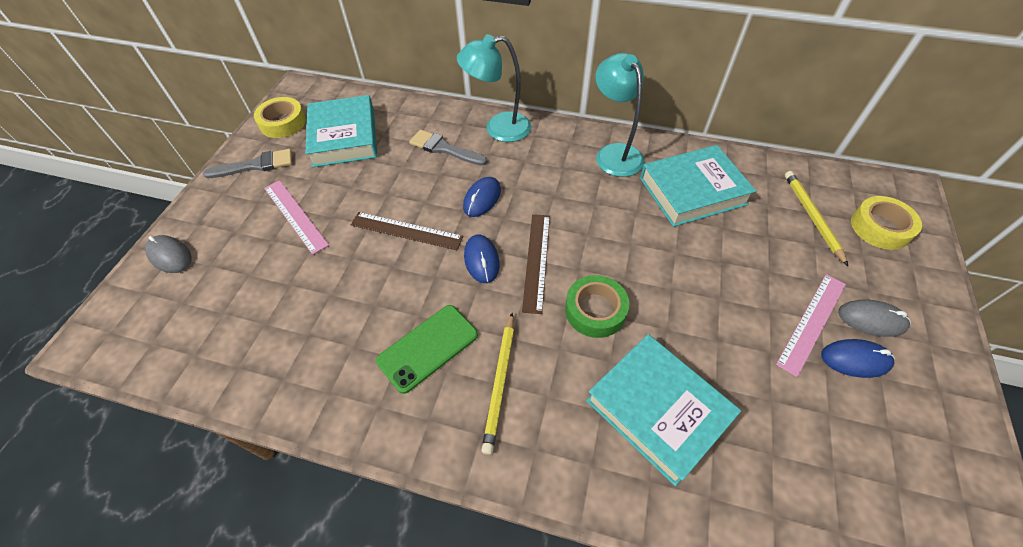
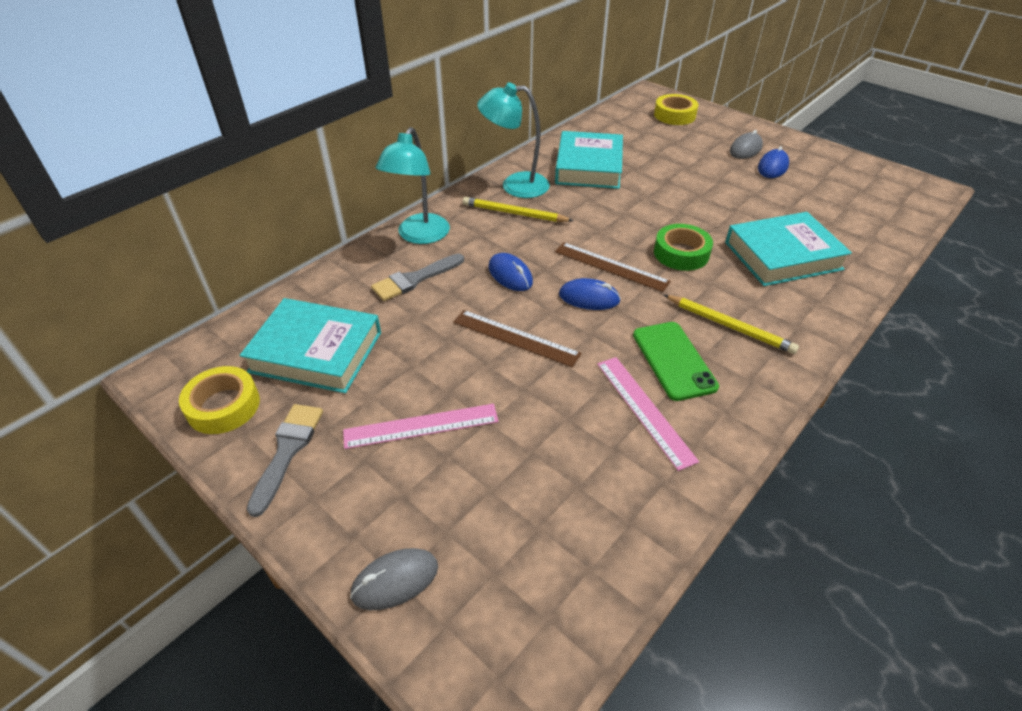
camera: 65 degrees left, 10 degrees down
(406, 231) = (515, 338): brown ruler -> brown ruler turned 75 degrees clockwise
(812, 217) = (649, 133): yellow pencil -> yellow pencil (514, 213)
(812, 322) = (738, 169): pink ruler -> pink ruler (644, 410)

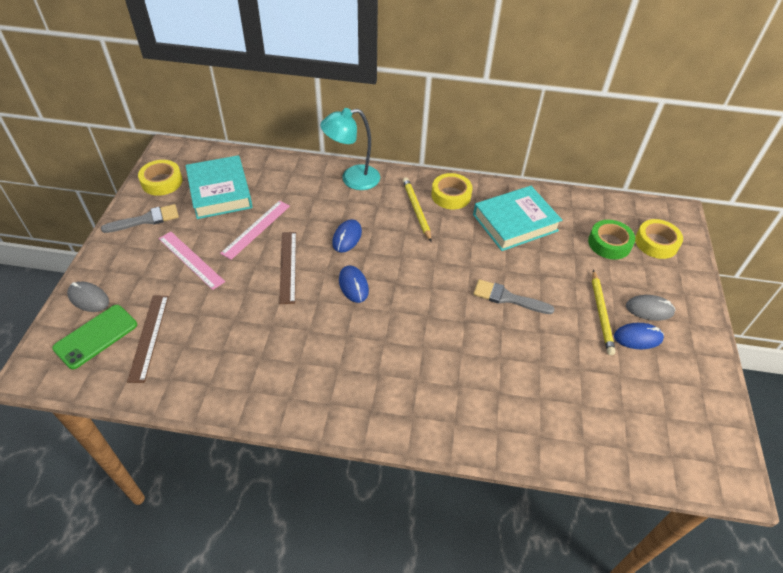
camera: 55 degrees right, 5 degrees up
(415, 279) = (309, 198): grey brush -> grey brush (508, 298)
(515, 185) = (451, 195): turquoise lamp -> yellow tape
(611, 266) = (397, 283): brown ruler -> brown ruler (149, 337)
(644, 410) = (263, 354): pink ruler -> pink ruler (256, 229)
(674, 360) = (321, 353): green phone -> green phone (96, 336)
(681, 253) = (447, 317): green tape -> green tape (609, 243)
(729, 326) = (380, 373): yellow pencil -> yellow pencil (601, 313)
(782, 256) = (499, 382): turquoise book -> none

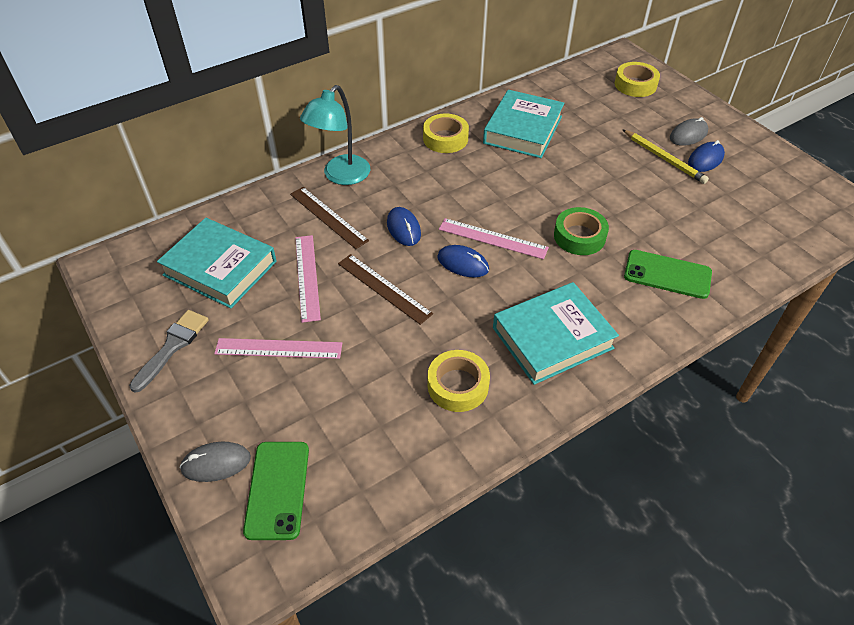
camera: 40 degrees left, 0 degrees up
(149, 337) = (335, 446): brown ruler -> brown ruler (328, 217)
(162, 182) = (137, 299): yellow tape -> yellow tape (458, 385)
(345, 375) = (552, 338): none -> turquoise book
(394, 283) = (493, 238): none -> pink ruler
(416, 210) = (433, 168): yellow pencil -> none
(484, 397) = (667, 274): none -> green phone
(508, 298) = (591, 190): grey brush -> none
(609, 243) = (606, 104): green tape -> green tape (579, 236)

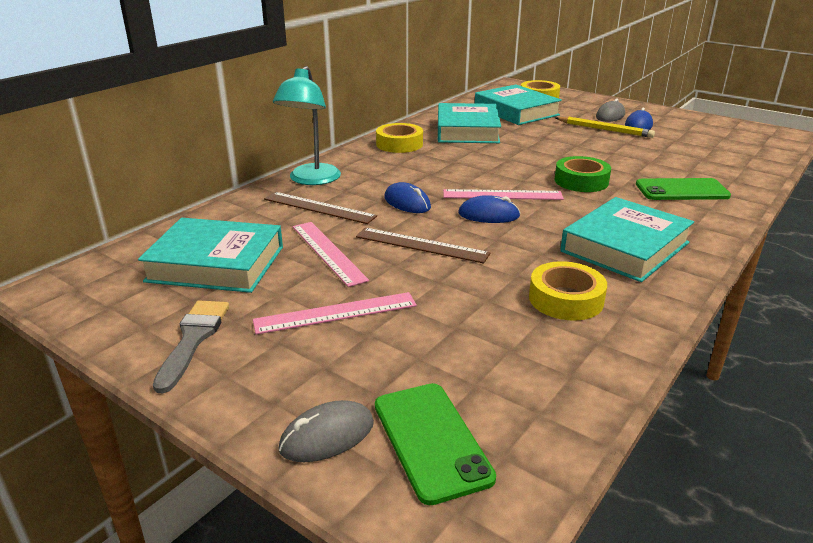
camera: 20 degrees left, 20 degrees down
(593, 106) = (516, 111): none -> turquoise book

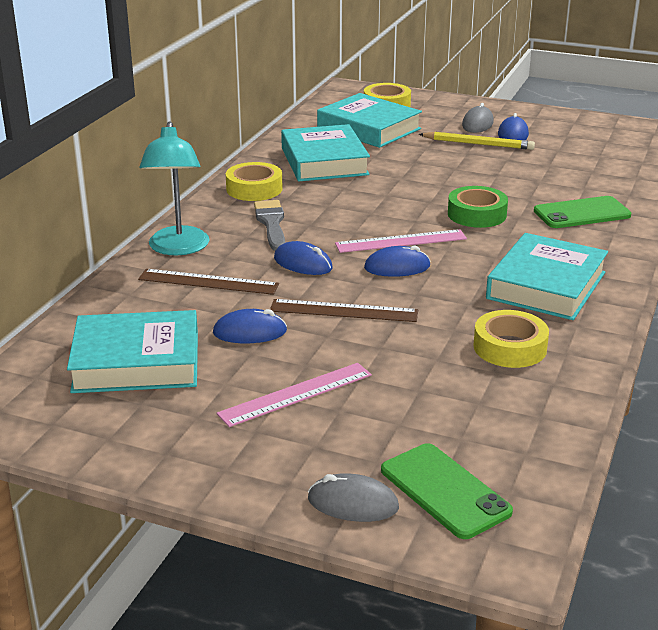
camera: 15 degrees left, 0 degrees up
(193, 339) = (169, 442): grey brush -> grey brush (271, 223)
(327, 436) = (353, 503): grey mouse -> grey mouse turned 60 degrees clockwise
(328, 252) = (250, 332): pink ruler -> blue mouse

